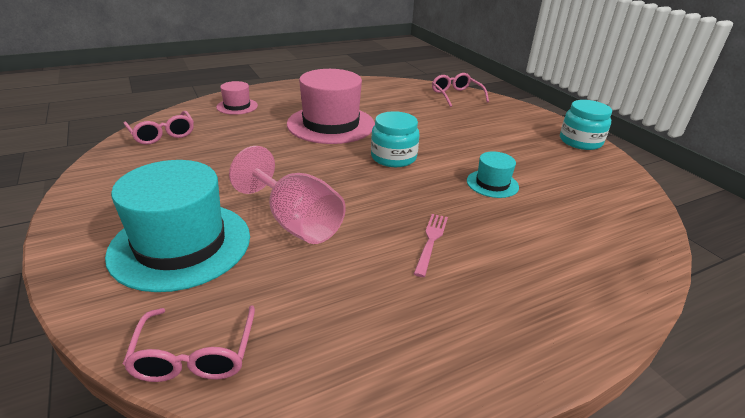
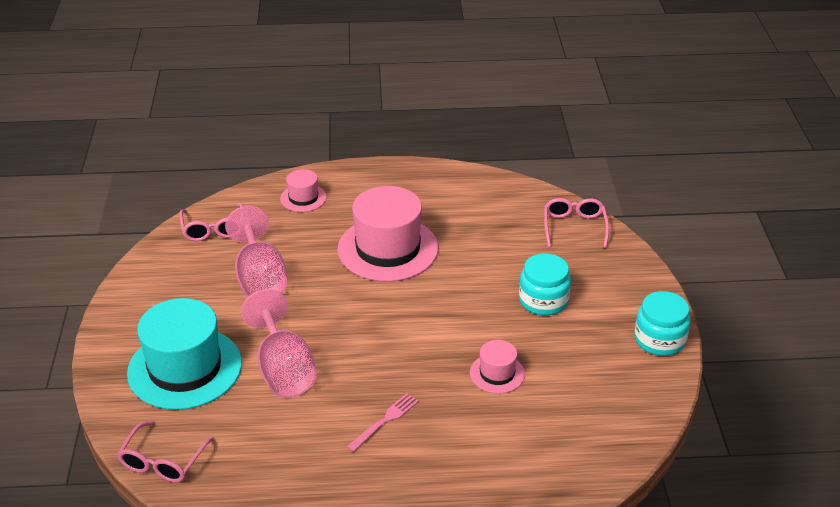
camera: 25 degrees right, 5 degrees up
(227, 159) = (259, 279): none -> pink goblet
(393, 157) = (422, 313): turquoise jar -> turquoise jar (543, 300)
(492, 184) = (497, 373): turquoise hat -> pink hat

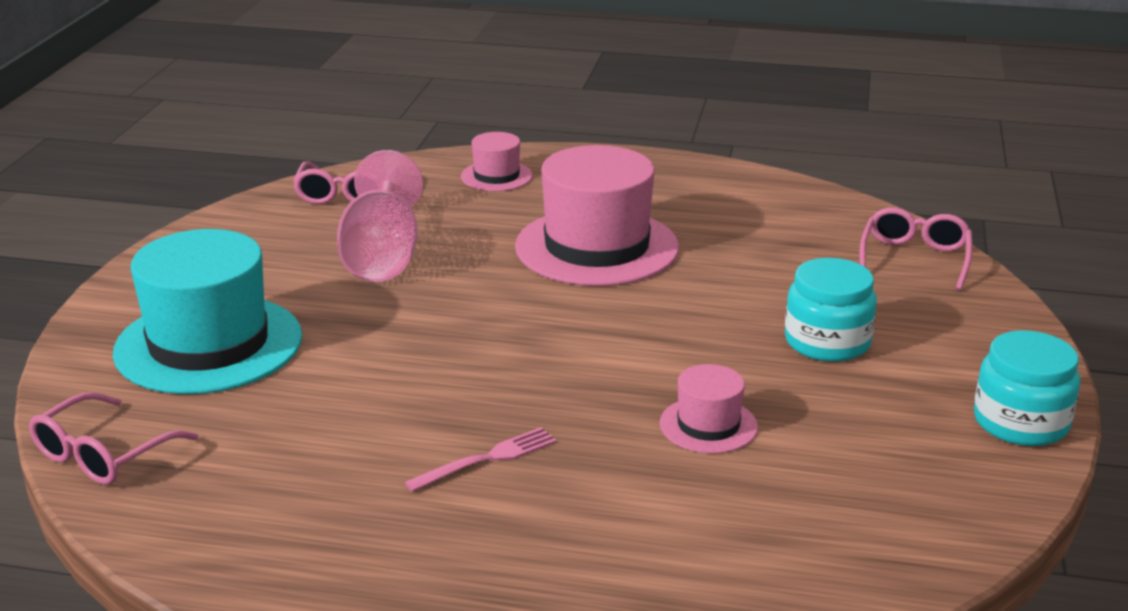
camera: 15 degrees right, 10 degrees down
(283, 370) = (357, 368): pink goblet -> none

